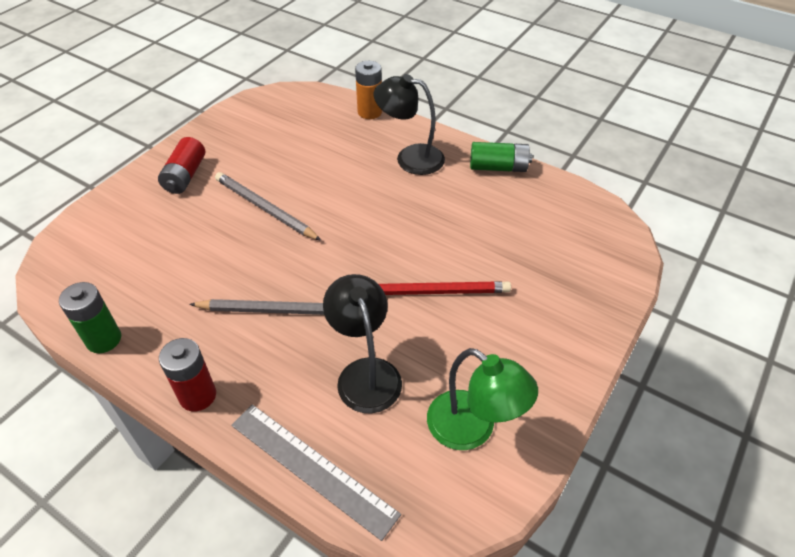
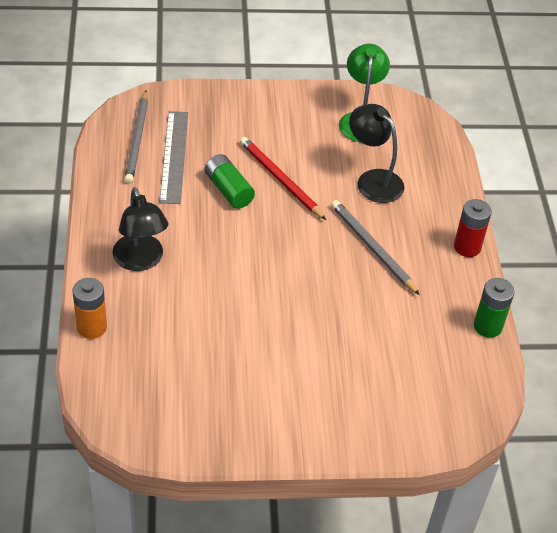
camera: 130 degrees left, 0 degrees up
(185, 176) = (304, 409): red battery -> none
(265, 208) = (290, 321): grey pencil -> grey pencil (137, 139)
(312, 468) = (449, 171): grey ruler -> grey ruler (174, 156)
(365, 373) = (373, 180): black lamp -> black lamp turned 105 degrees clockwise
(498, 167) = (106, 198): green battery -> green battery (228, 190)

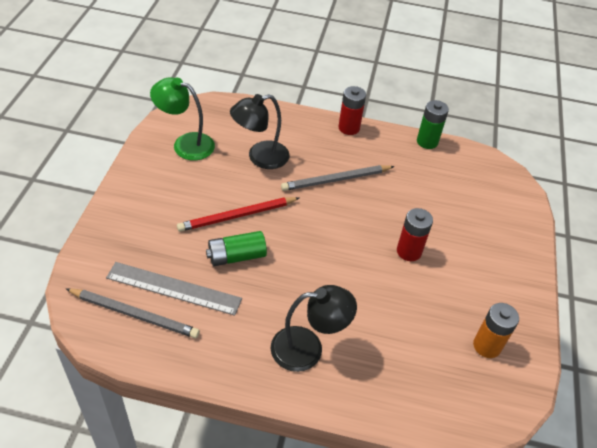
camera: 75 degrees left, 0 degrees up
(92, 327) = (385, 410): orange battery -> orange battery (487, 346)
(294, 326) = (409, 251): none -> red battery

